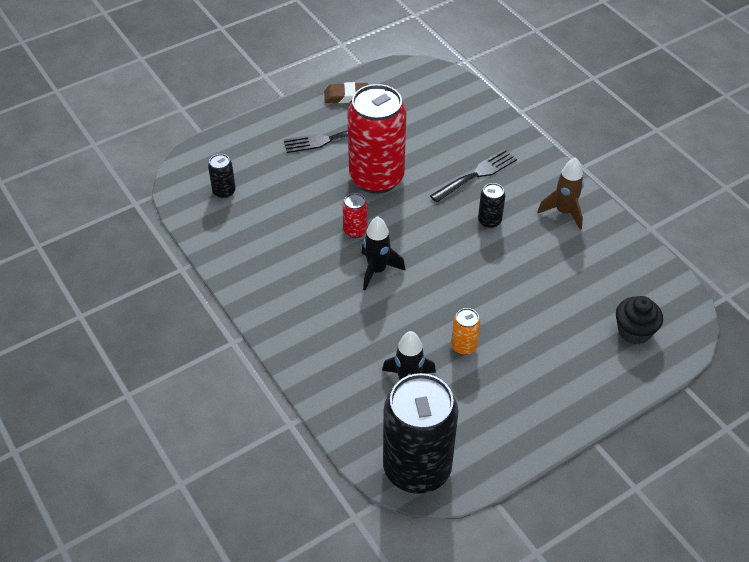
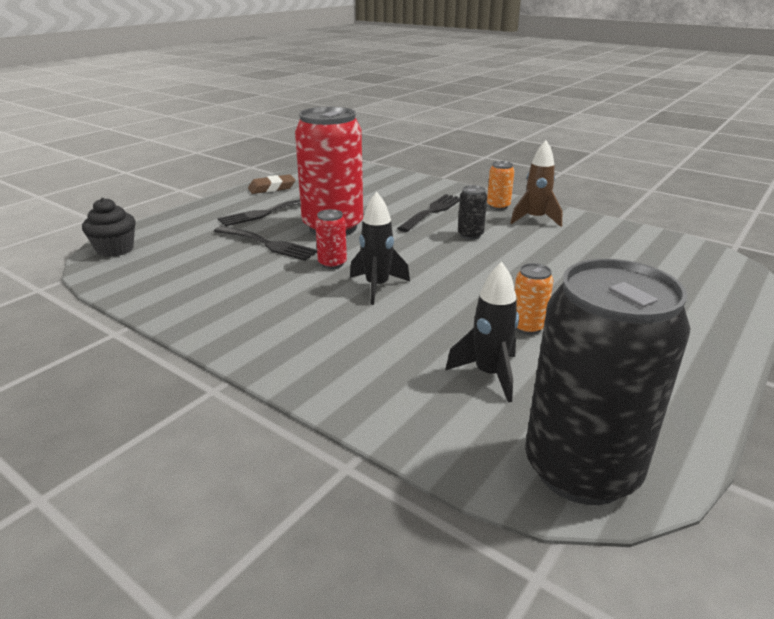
camera: 20 degrees left, 20 degrees down
(224, 191) = (158, 261): black can -> none
(313, 190) = (267, 244): none -> black fork
(543, 181) = (498, 206): none -> orange can
(634, 331) = (690, 279): black cupcake -> black cupcake (115, 249)

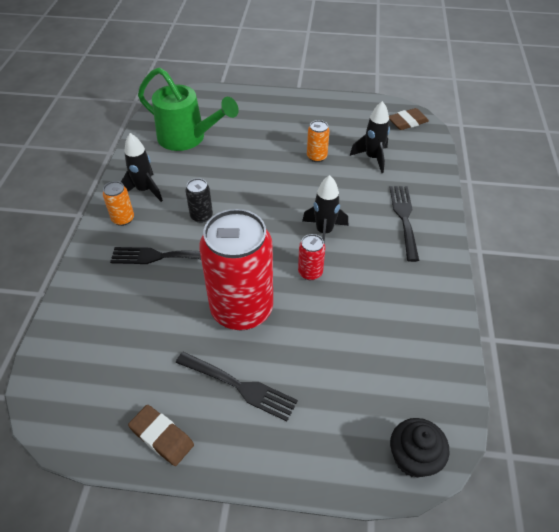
camera: 120 degrees left, 20 degrees up
(267, 244) = (309, 336): black fork -> black fork (404, 219)
(535, 219) = (144, 190): brown rocket -> black rocket
(581, 469) = (407, 122): black can -> brown eraser
(625, 254) = (187, 138): none -> green watering can

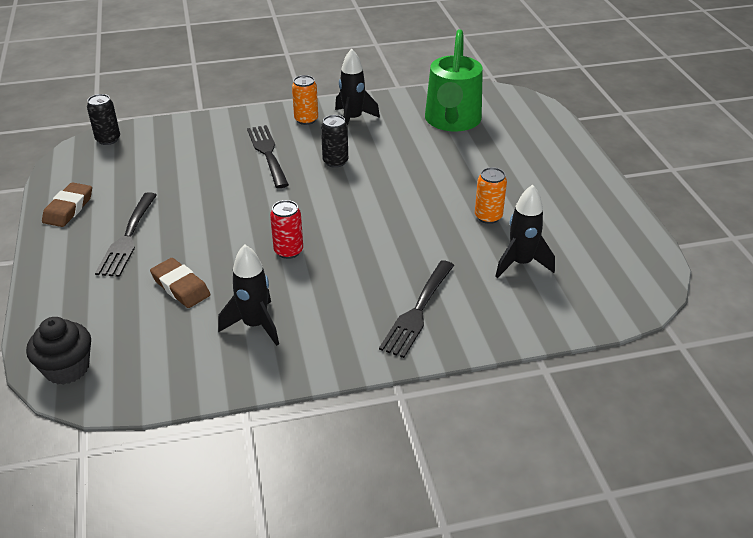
camera: 70 degrees right, 10 degrees down
(45, 384) = (108, 139): none -> black can
(242, 309) = (219, 217): red can -> none
(324, 232) = (357, 249): black rocket -> black rocket (255, 325)
(404, 219) = (418, 311): black fork -> black fork turned 135 degrees clockwise
(407, 122) = (630, 283): brown eraser -> brown eraser (180, 287)

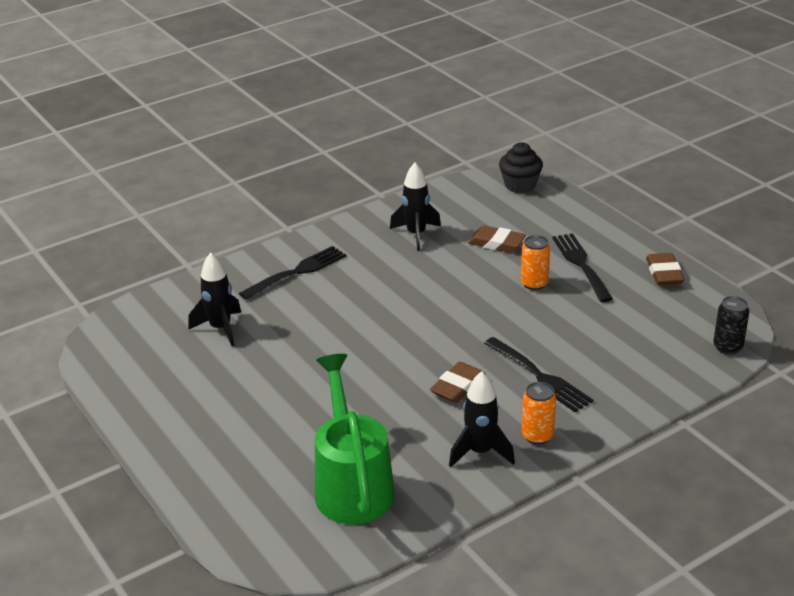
camera: 160 degrees right, 5 degrees down
(288, 251) = (433, 288): red can -> none
(335, 161) = (458, 386): black can -> brown eraser
(418, 311) = (297, 272): black fork -> black fork turned 45 degrees clockwise
(488, 217) = (264, 365): orange can -> orange can (534, 283)

